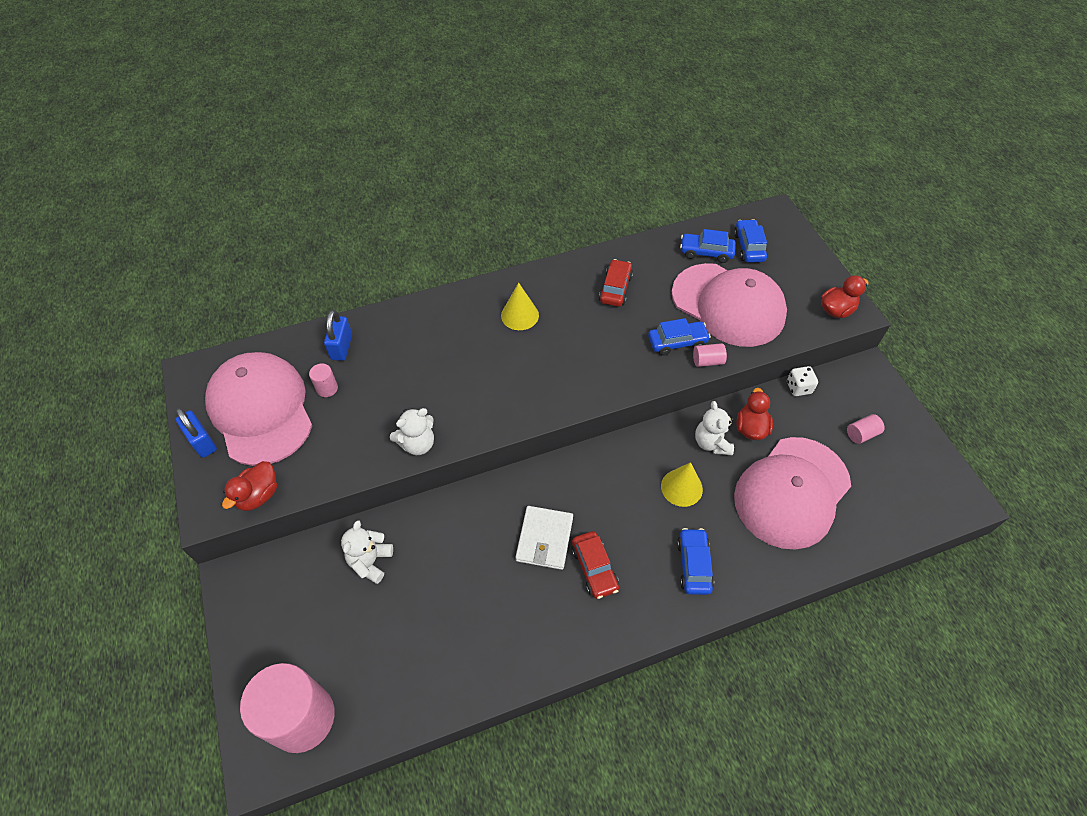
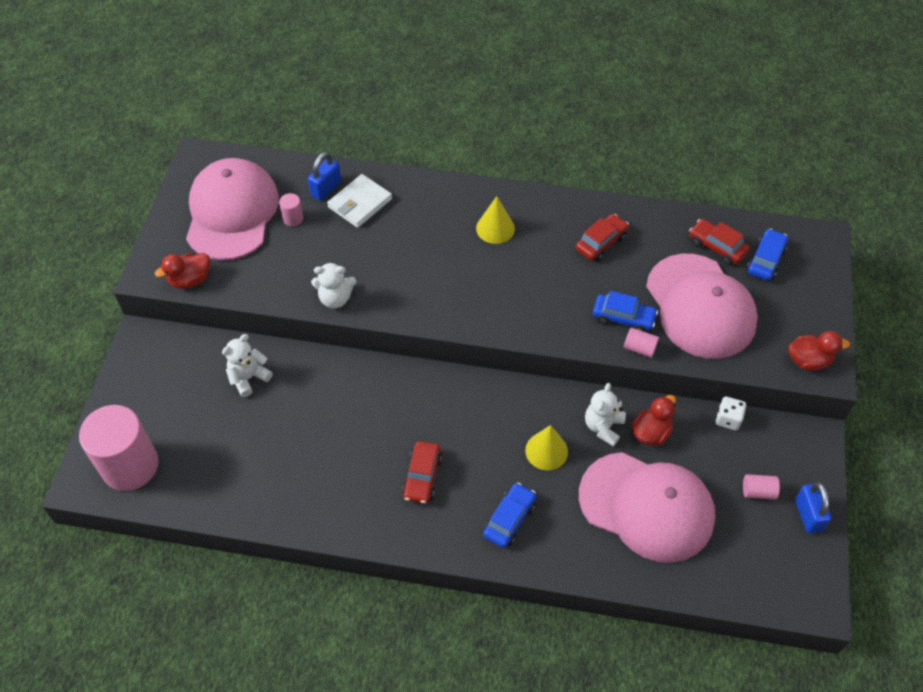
camera: 30 degrees right, 0 degrees up
(202, 442) = (174, 218): blue padlock -> blue padlock (808, 515)
(544, 539) = (397, 432): white wallet -> white wallet (360, 203)
(706, 252) = (716, 247): blue car -> red car
(791, 492) = (646, 506): pink cap -> pink cap turned 135 degrees counterclockwise

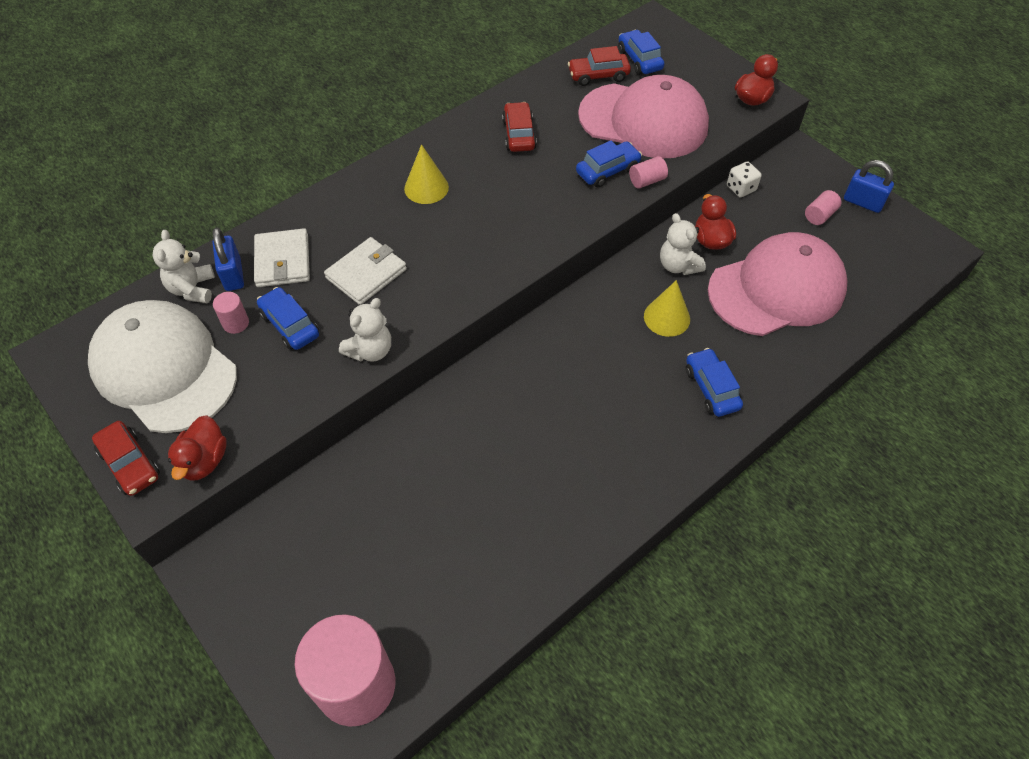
camera: 50 degrees left, 0 degrees up
(232, 212) = (164, 369): pink cap -> white cap
(248, 378) = (362, 497): white teddy bear -> white teddy bear (192, 289)
(316, 245) = (290, 325): none -> blue car
(391, 251) = (366, 273): none -> white wallet
(422, 477) = (612, 424): red car -> red car (130, 464)

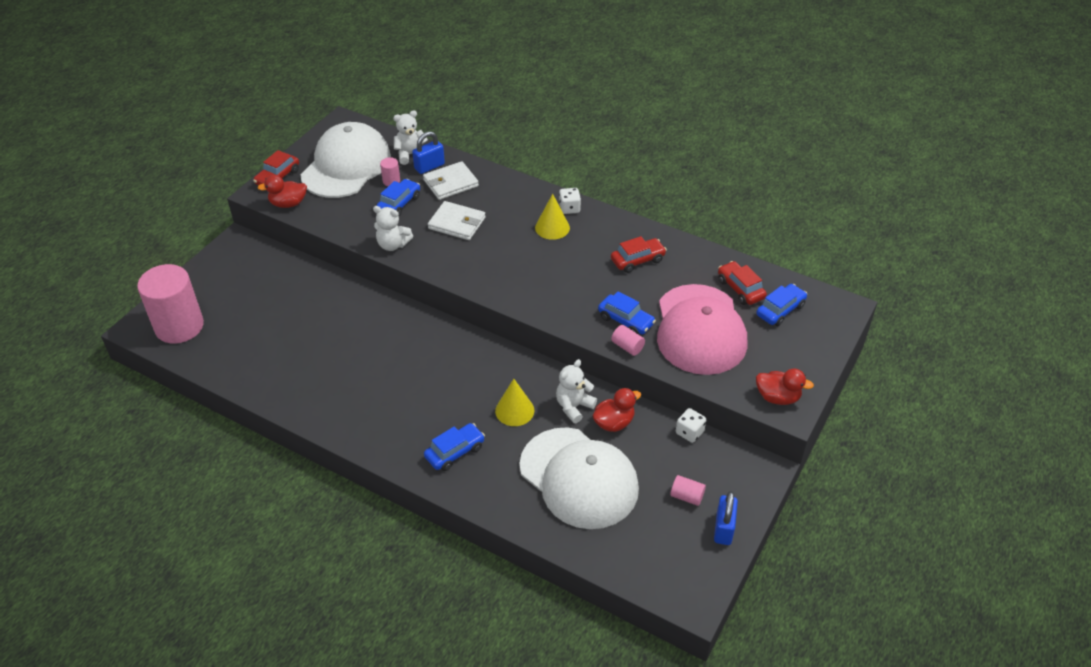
camera: 70 degrees right, 10 degrees down
(401, 164) = (569, 208): none -> white dice
(777, 289) = (579, 478): pink cap -> white cap

